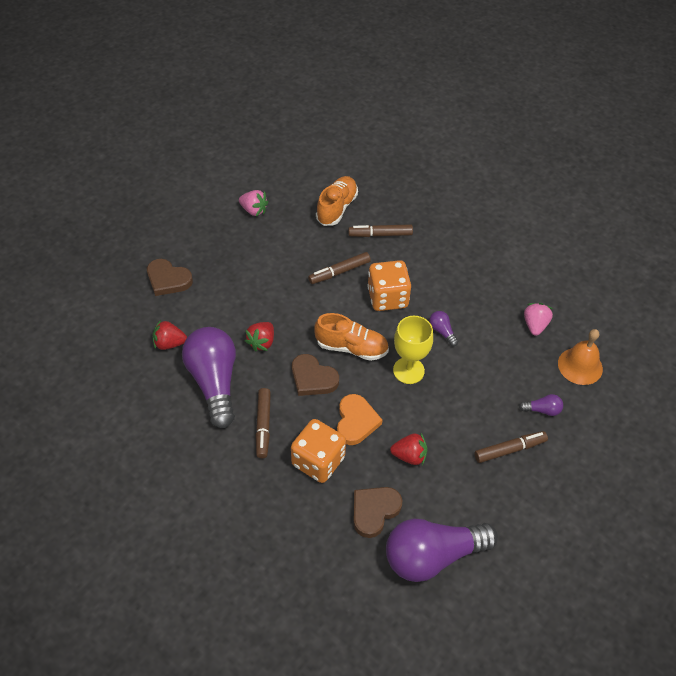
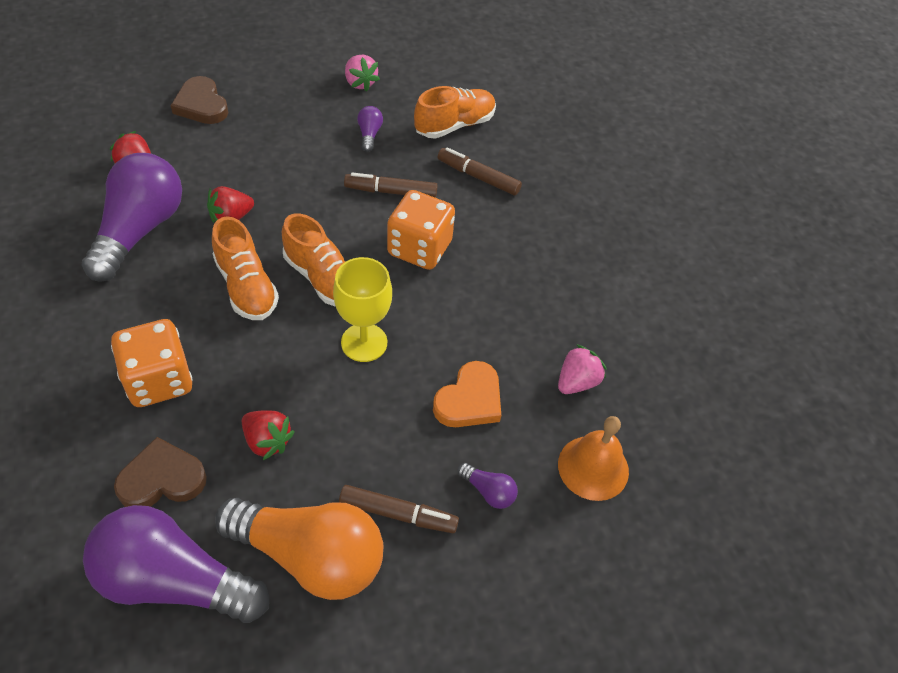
camera: 30 degrees right, 0 degrees up
(263, 426) = (141, 305): brown marker -> none
(313, 378) = (246, 287): brown heart -> orange shoe
(356, 421) = (245, 363): orange heart -> orange heart (469, 400)
(442, 331) = (448, 322): purple light bulb -> purple light bulb (369, 134)
(487, 499) = (310, 556): none -> orange light bulb

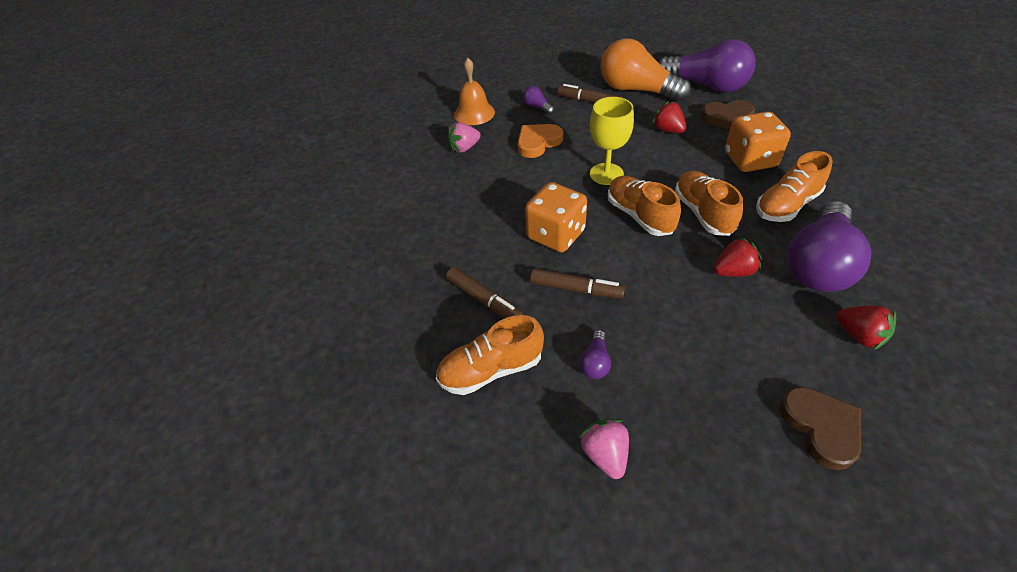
camera: 160 degrees left, 5 degrees down
(140, 304) = (786, 205): none -> orange shoe

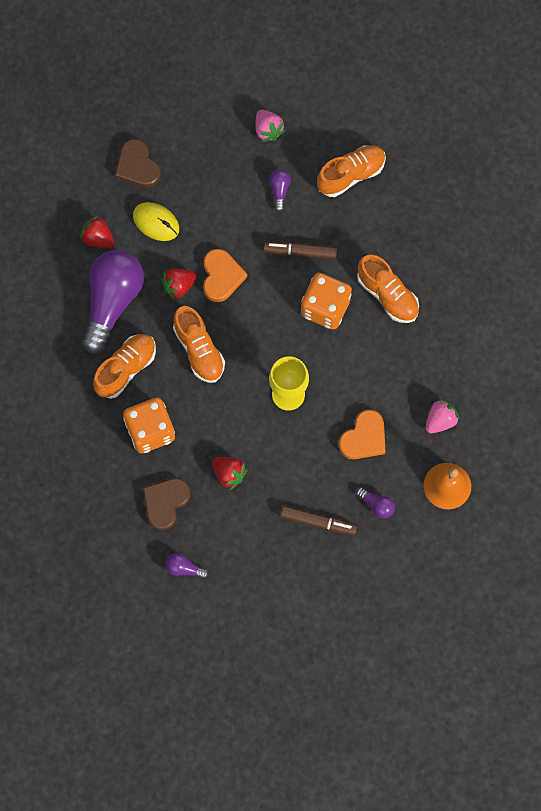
camera: 165 degrees right, 25 degrees up
(484, 300) = (370, 232): brown marker -> none
(637, 90) = (265, 551): orange light bulb -> none
(639, 216) = (254, 340): orange shoe -> orange shoe (387, 295)
(678, 275) = (221, 276): none -> orange heart
(706, 86) = (184, 568): purple light bulb -> purple light bulb, size x0.40
(727, 118) = (165, 503): brown heart -> brown heart turned 45 degrees counterclockwise
(775, 345) = (156, 222): none -> yellow mouse

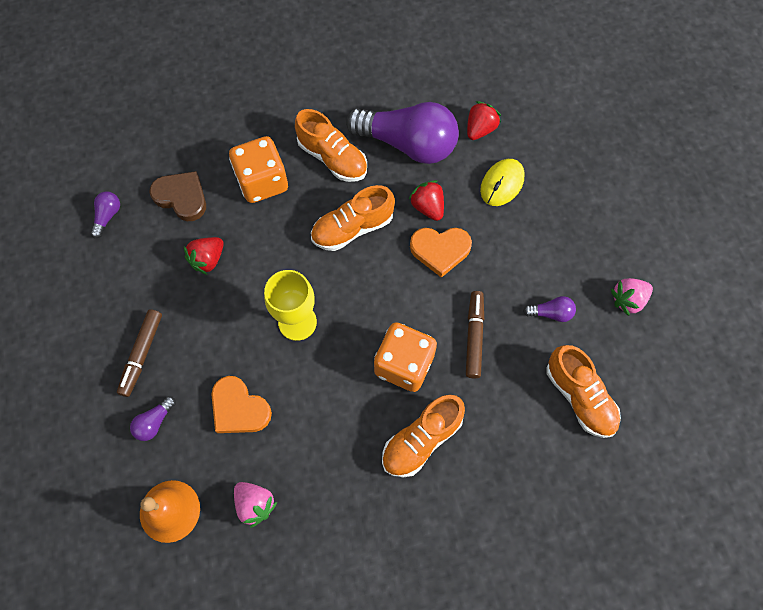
camera: 90 degrees right, 5 degrees down
(137, 166) = (567, 164): brown heart -> none

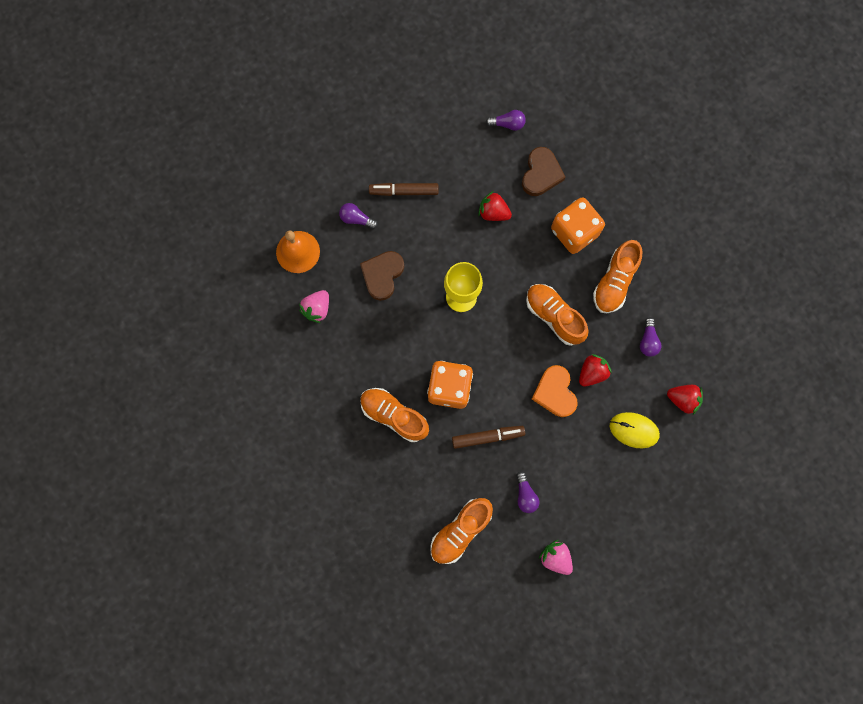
camera: 75 degrees right, 10 degrees up
(239, 408) = (382, 275): orange heart -> brown heart
(408, 144) = (648, 341): purple light bulb -> purple light bulb, size x0.40

